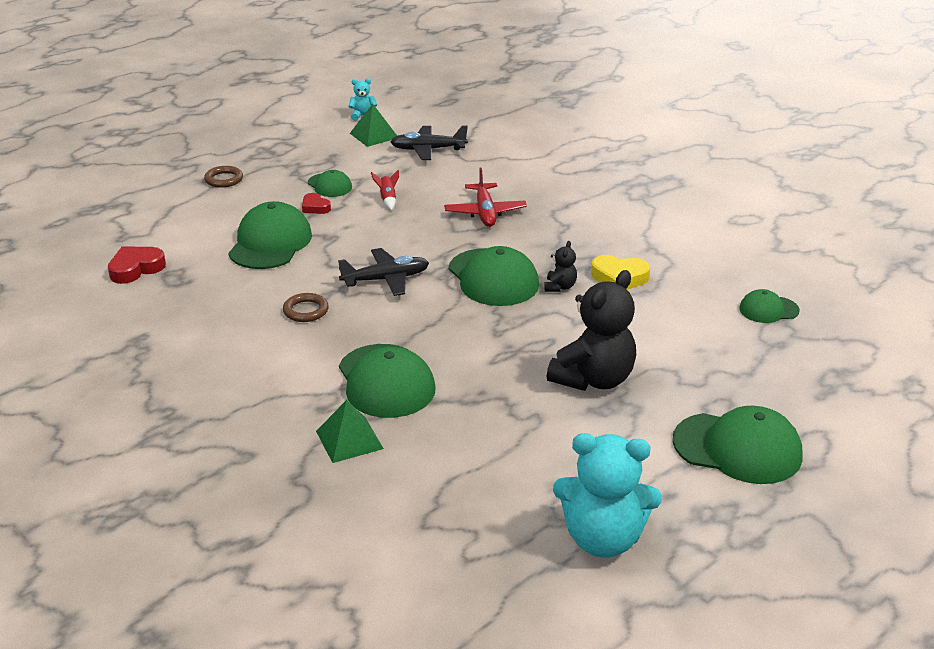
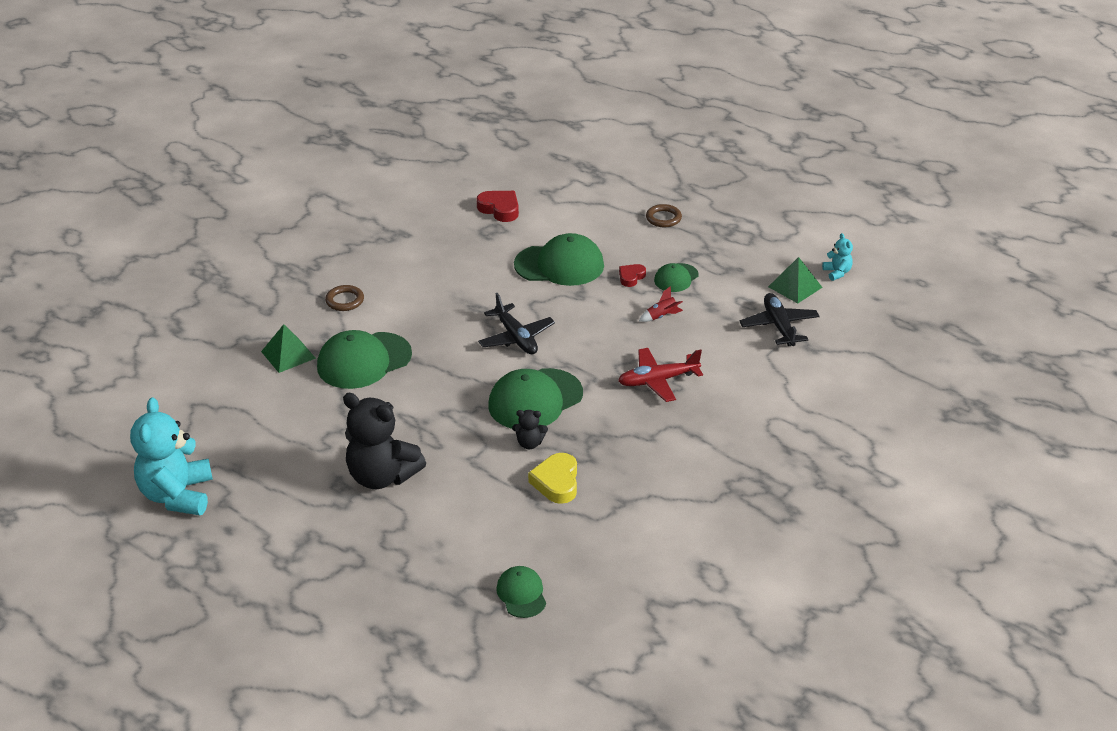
camera: 80 degrees right, 5 degrees up
(306, 311) = (457, 303): brown ring -> brown ring (345, 300)
(737, 448) = (291, 570): green cap -> none

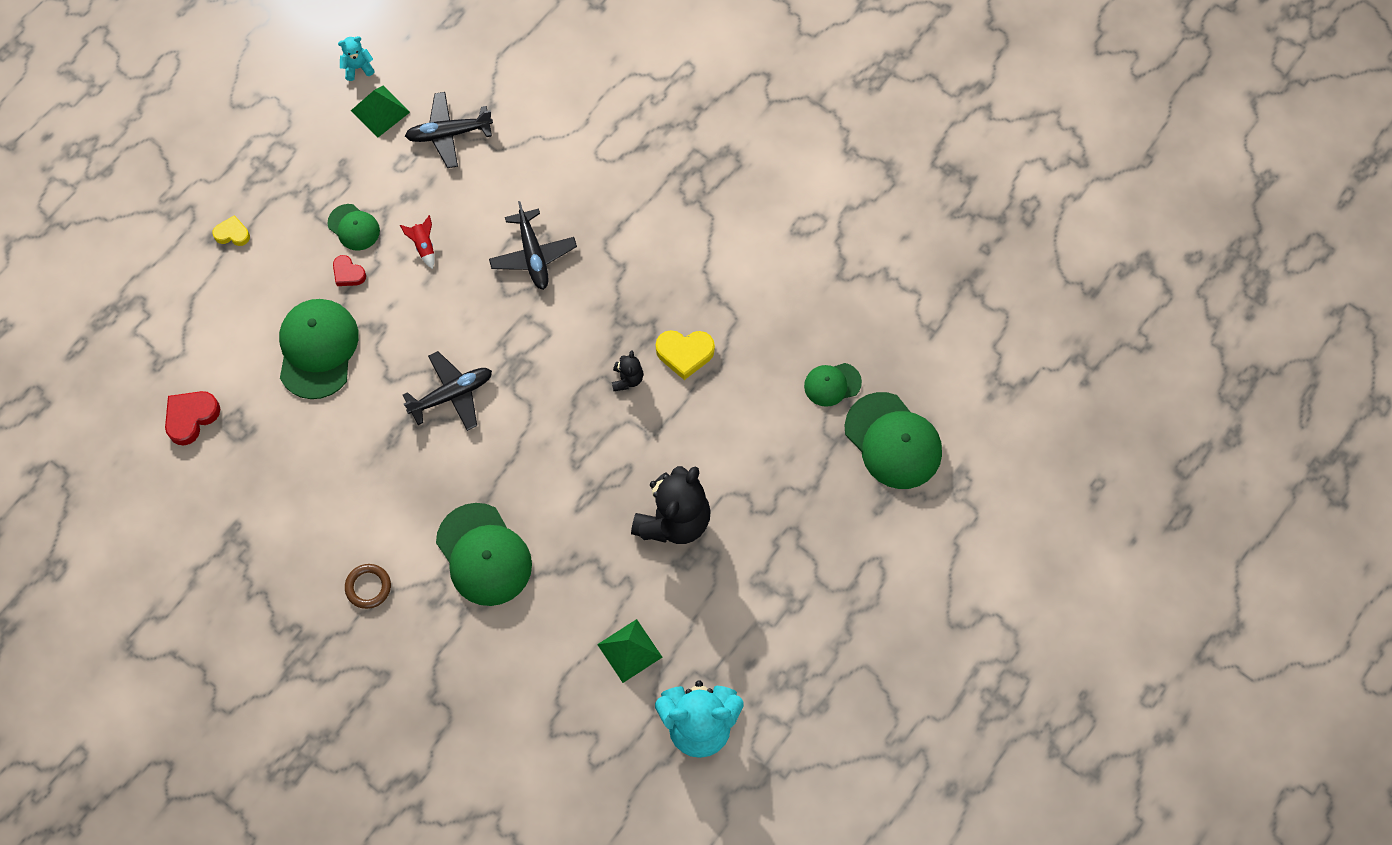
camera: 90 degrees left, 30 degrees up
(288, 354) = (468, 640): green pyramid -> green pyramid (629, 650)
(535, 400) = (559, 374): green cap -> green cap (893, 441)
(658, 381) = (533, 255): red plane -> black plane
(663, 218) = (232, 234): brown ring -> yellow heart

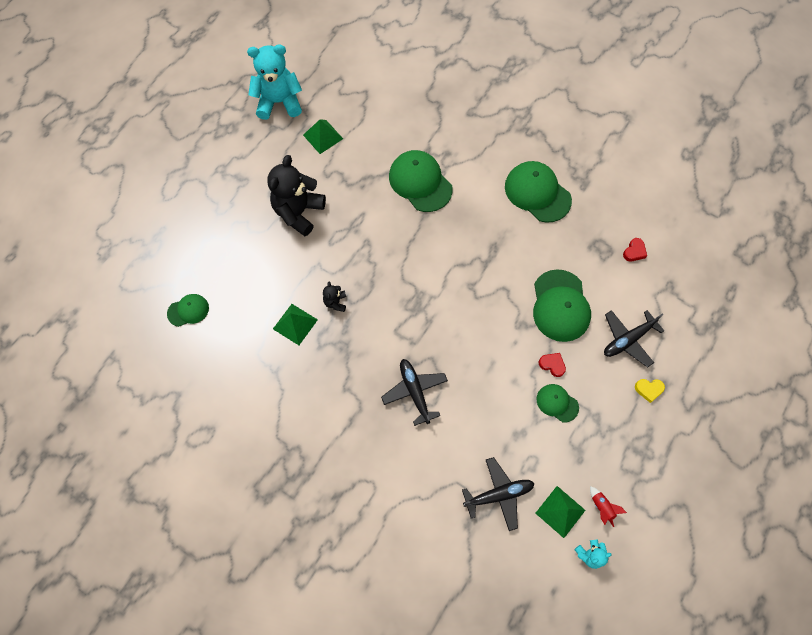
camera: 175 degrees right, 0 degrees up
(191, 417) = (634, 251): red heart -> red heart, size x0.63
(368, 587) = (490, 159): brown ring -> none
(423, 246) = (500, 392): red rocket -> red rocket (602, 507)
(452, 394) = (458, 281): black plane -> black plane (627, 340)
(685, 354) = (295, 324): yellow heart -> green pyramid
(893, 441) = (148, 274): green cap -> green cap (537, 193)

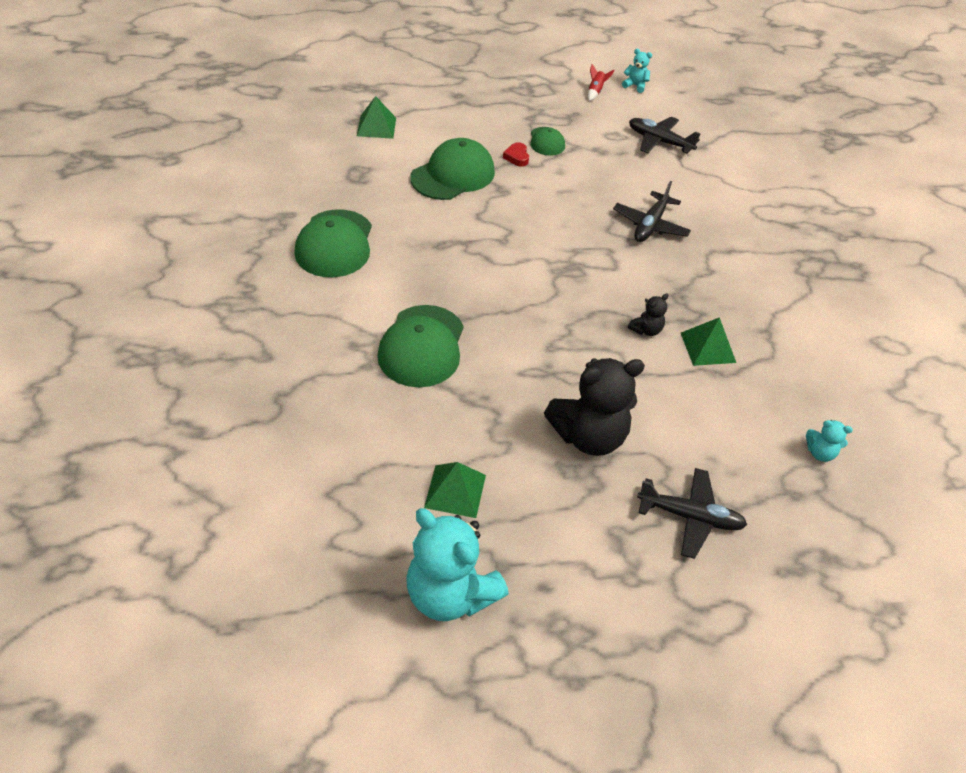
camera: 135 degrees left, 20 degrees down
(188, 310) = (820, 453): green cap -> turquoise teddy bear
(560, 511) = (627, 108): green pyramid -> green pyramid (376, 127)
(627, 340) = (439, 126): black plane -> black plane (690, 517)
(634, 251) = (338, 153): red heart -> none
(648, 389) = (471, 101): yellow heart -> none

